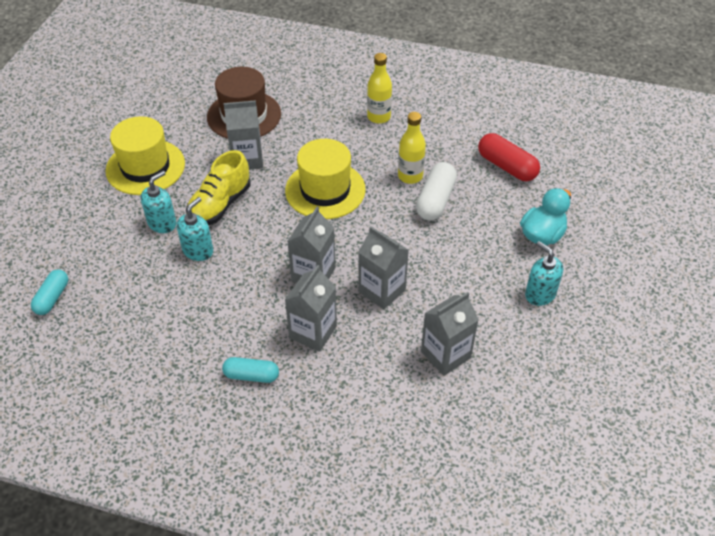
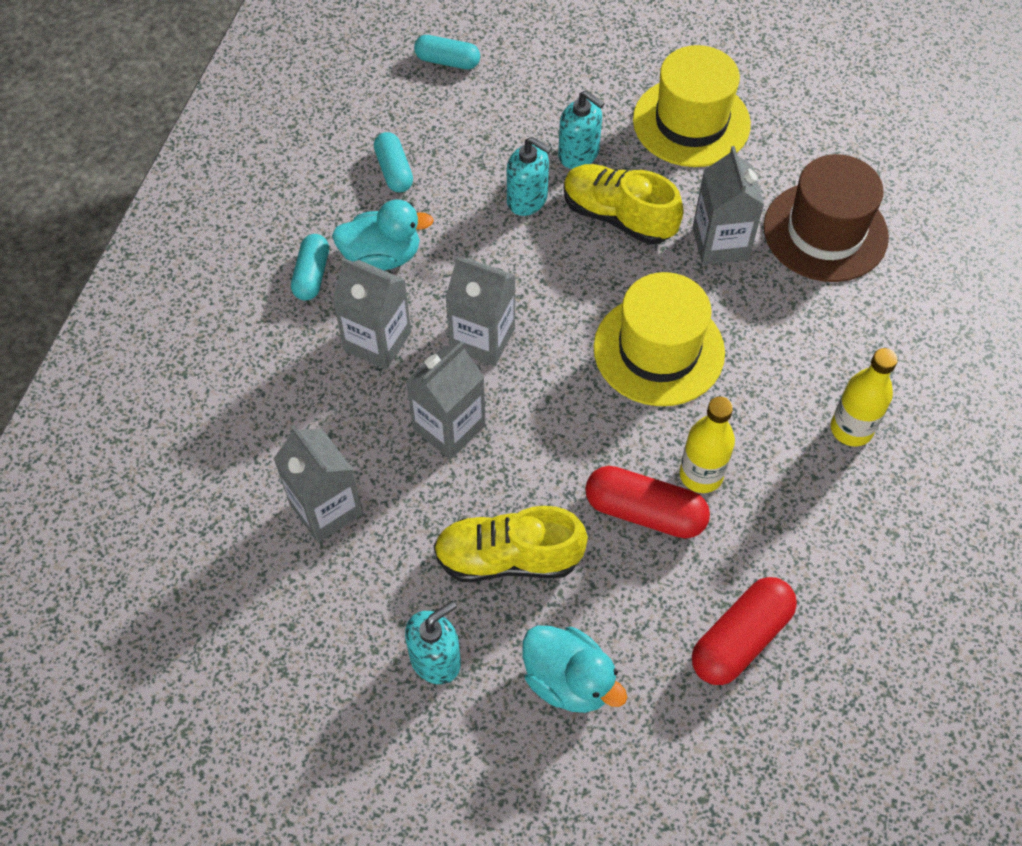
camera: 90 degrees right, 10 degrees up
(158, 328) = (394, 171): none -> turquoise capsule
(239, 332) = (382, 257): none -> turquoise duck
(435, 200) = (644, 512): white capsule -> red capsule
(471, 261) = (508, 558): none -> yellow shoe

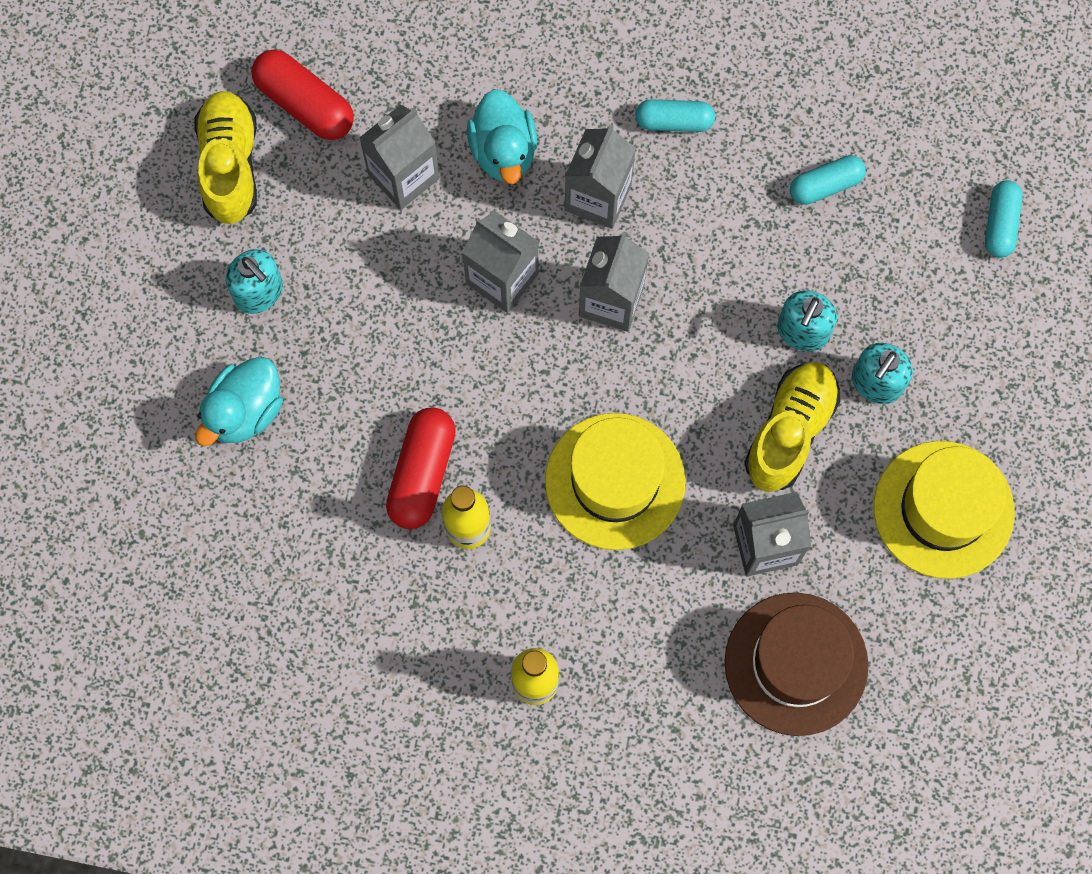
camera: 85 degrees right, 15 degrees up
(382, 257) = (706, 188): turquoise duck -> turquoise duck (503, 151)
(508, 558) = (363, 347): yellow shoe -> yellow shoe (230, 165)
(740, 639) = (294, 567): red capsule -> red capsule (305, 104)

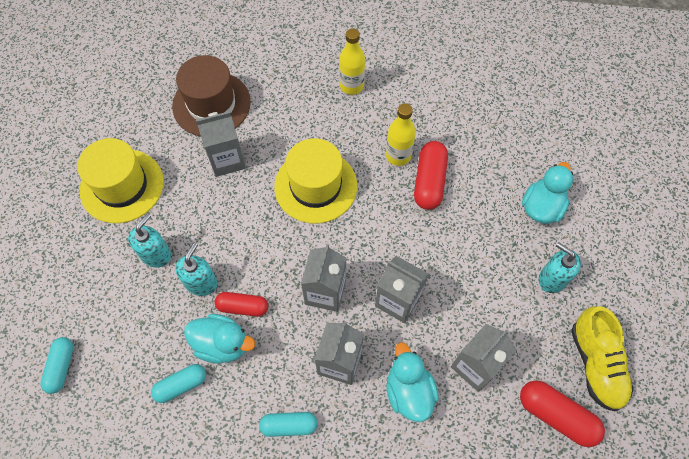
camera: 175 degrees right, 10 degrees down
(738, 288) = (243, 307): none -> red capsule
(768, 237) = (222, 344): none -> turquoise duck
(790, 431) = (211, 222): yellow shoe -> none

